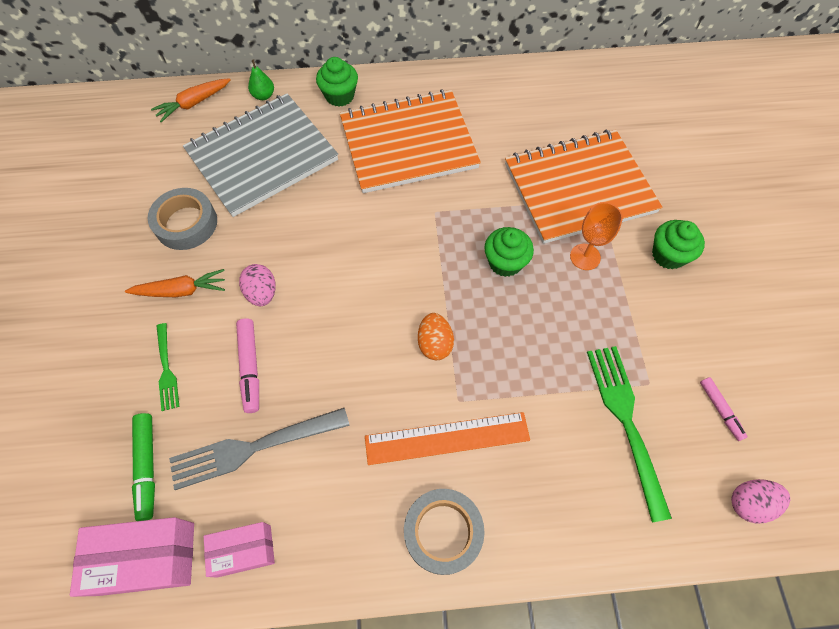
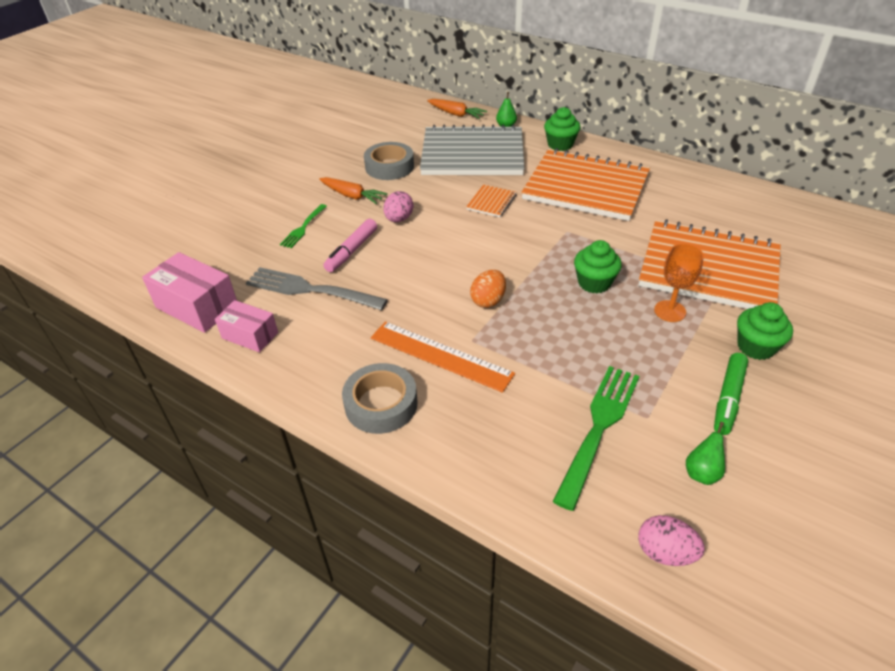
camera: 40 degrees right, 20 degrees down
(147, 467) = (243, 266): green marker -> green marker (728, 398)
(194, 103) = (456, 114): orange carrot -> orange carrot turned 150 degrees counterclockwise
(336, 214) = (491, 202): none -> orange notebook
(720, 410) = (702, 473): pink marker -> green pear

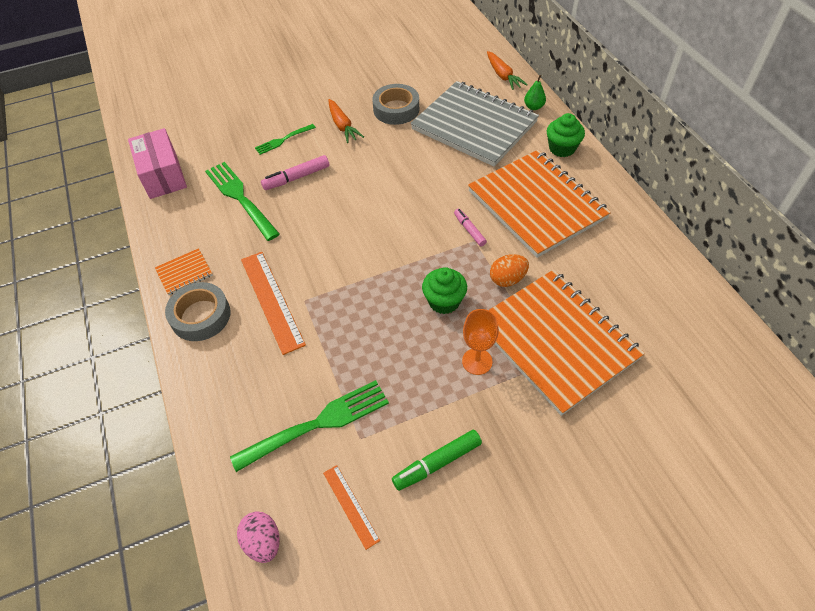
camera: 35 degrees right, 10 degrees up
(250, 335) = (173, 216): pink box -> none
(311, 290) = (241, 198): grey fork -> green fork
(399, 219) = (356, 164): pink egg -> none
(488, 300) = (348, 273): orange egg -> orange egg (507, 279)
(491, 202) = (441, 182): orange notebook -> orange notebook (184, 273)
(554, 225) = (469, 230): none -> pink marker
(702, 473) = (350, 506): green pear -> orange ruler
(756, 347) = (512, 435): green cupcake -> none

